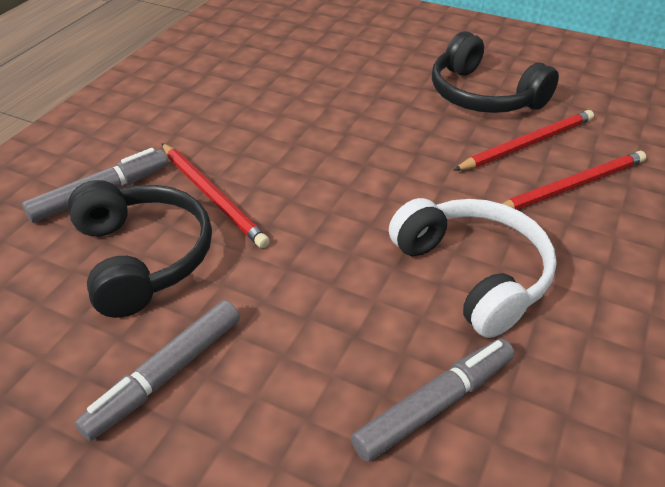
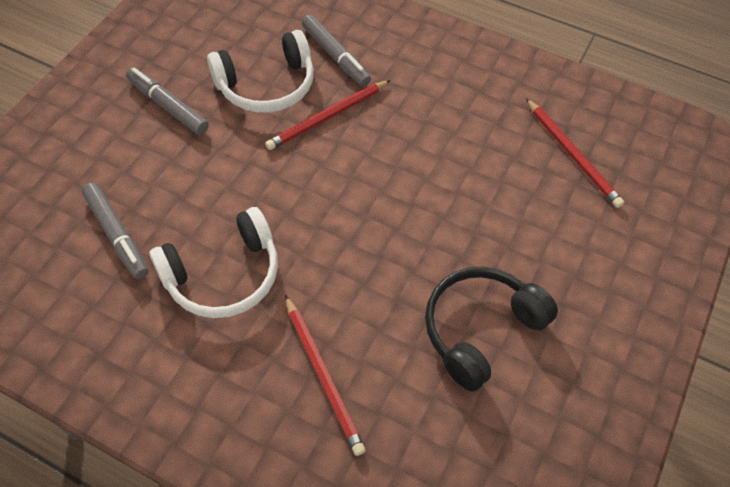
camera: 90 degrees right, 15 degrees up
(143, 257) = (267, 86): black headphones -> white headphones
(527, 144) = (391, 353): red pencil -> red pencil (572, 155)

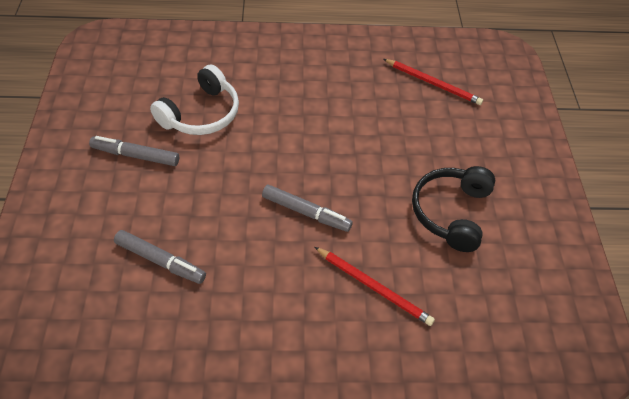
camera: 30 degrees left, 5 degrees down
(224, 275) = (260, 254): white headphones -> none
(327, 117) = (260, 119): red pencil -> none
(335, 56) = (237, 76): grey marker -> grey marker (306, 212)

